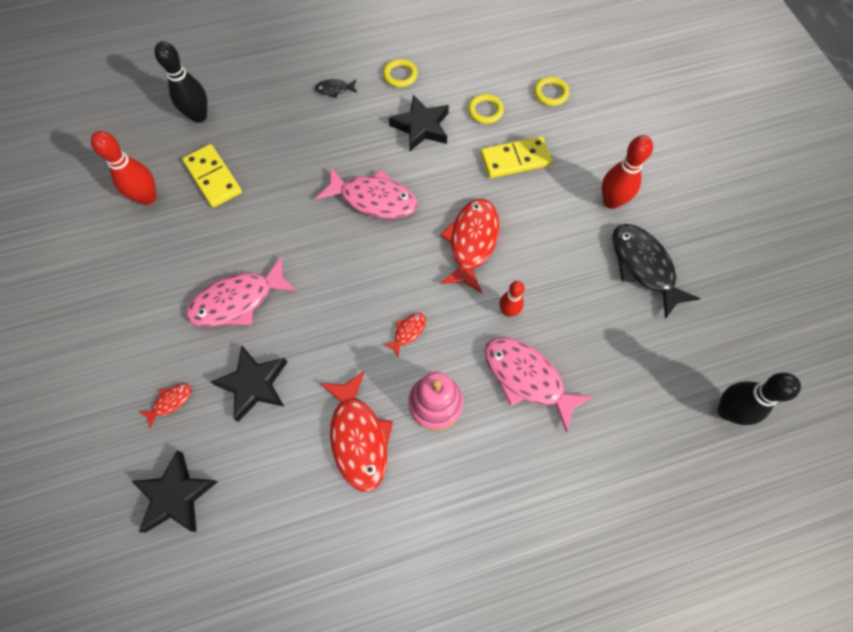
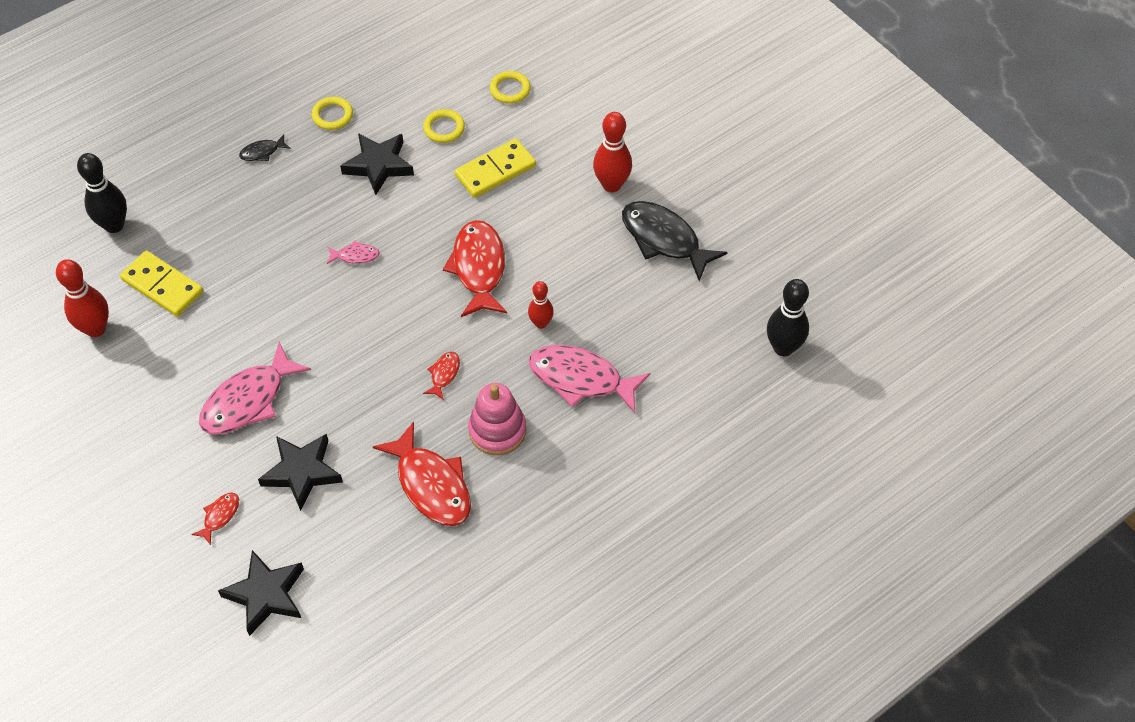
camera: 20 degrees left, 10 degrees down
(374, 199) = (355, 256): pink fish -> pink fish, size x0.46

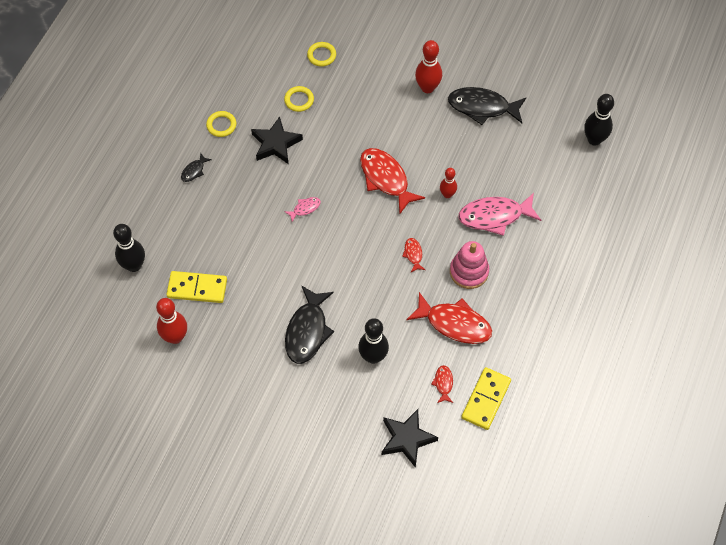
camera: 30 degrees left, 5 degrees up
(220, 516) = (344, 409): red fish -> red fish (443, 383)
(248, 400) = (307, 331): pink fish -> black fish
(302, 472) = (373, 357): black star -> black bowling pin
(495, 171) = (351, 112): yellow domino -> yellow domino (486, 399)

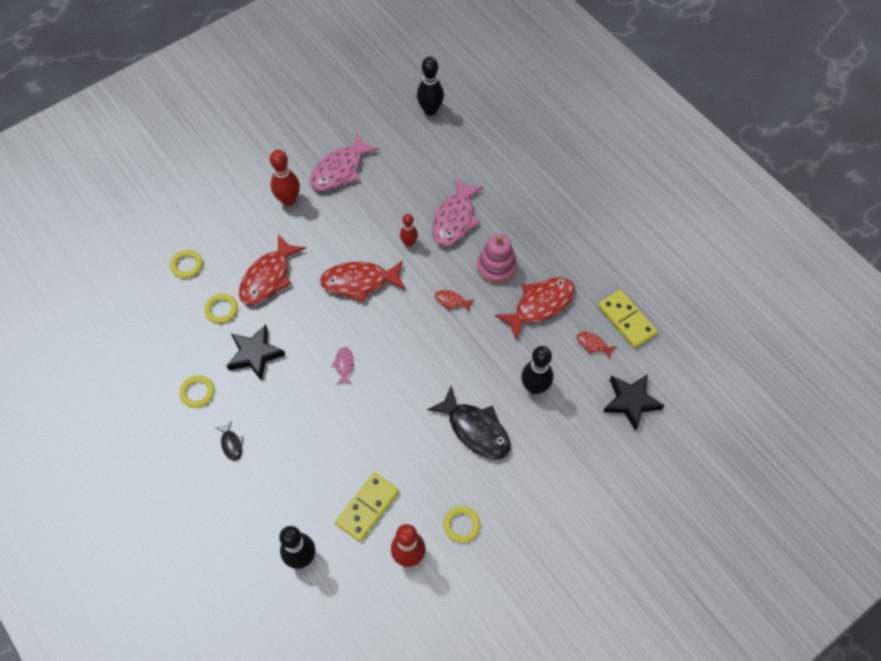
camera: 60 degrees left, 0 degrees up
(220, 361) = (461, 525): none -> yellow ring
(347, 114) = (268, 277): none -> red fish
(482, 107) = (340, 170): black fish -> pink fish

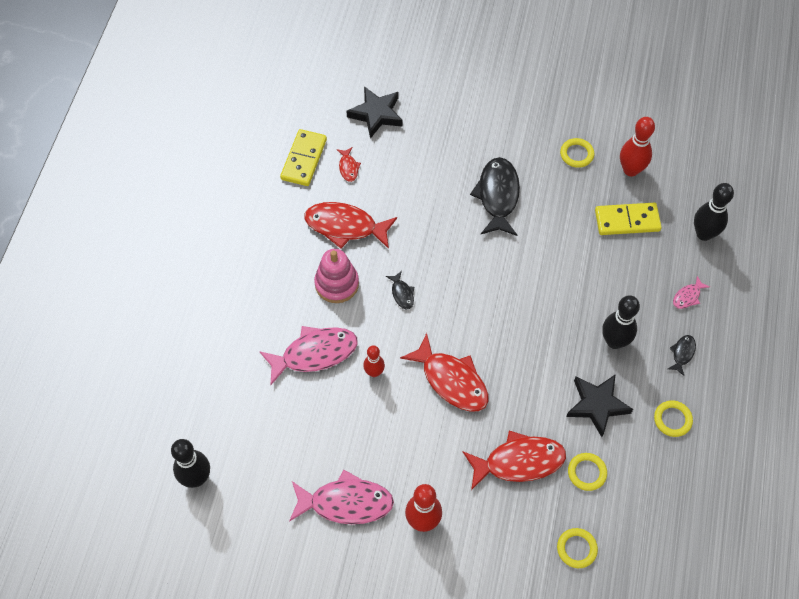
camera: 130 degrees left, 0 degrees up
(344, 365) = (537, 328): pink fish -> pink fish (687, 296)
(451, 301) = (402, 293): red fish -> black fish
(534, 387) = (424, 181): black bowling pin -> black bowling pin (614, 341)

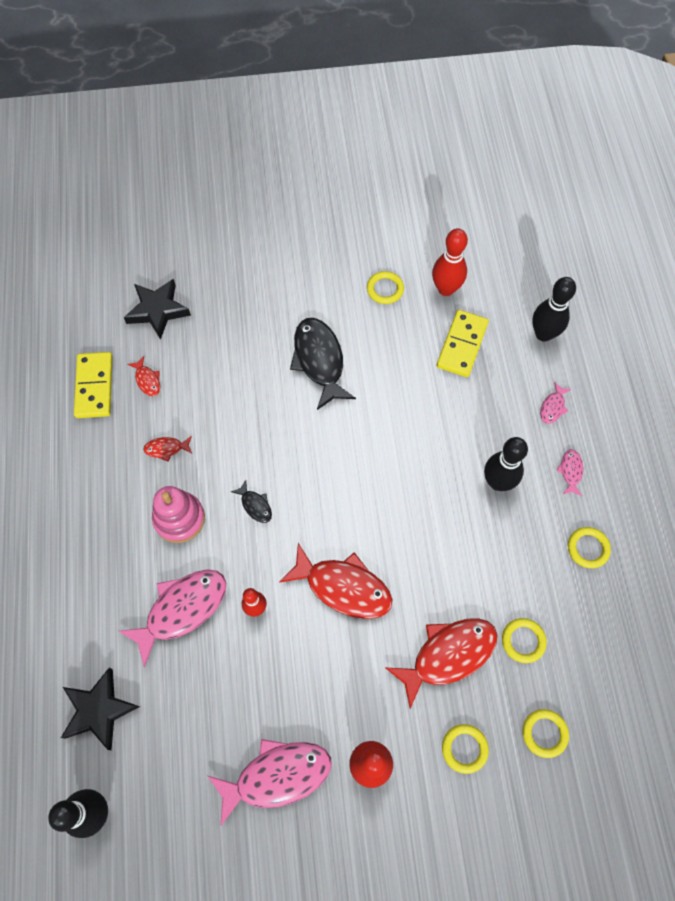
camera: 20 degrees left, 5 degrees up
(345, 226) = (166, 449): red fish -> red fish, size x0.46
(505, 536) = (464, 748): none -> yellow ring
(597, 405) = (506, 560): black star -> black star (99, 710)
(627, 221) = (462, 345): yellow domino -> yellow domino turned 45 degrees counterclockwise
(682, 353) = (570, 471): black fish -> pink fish

